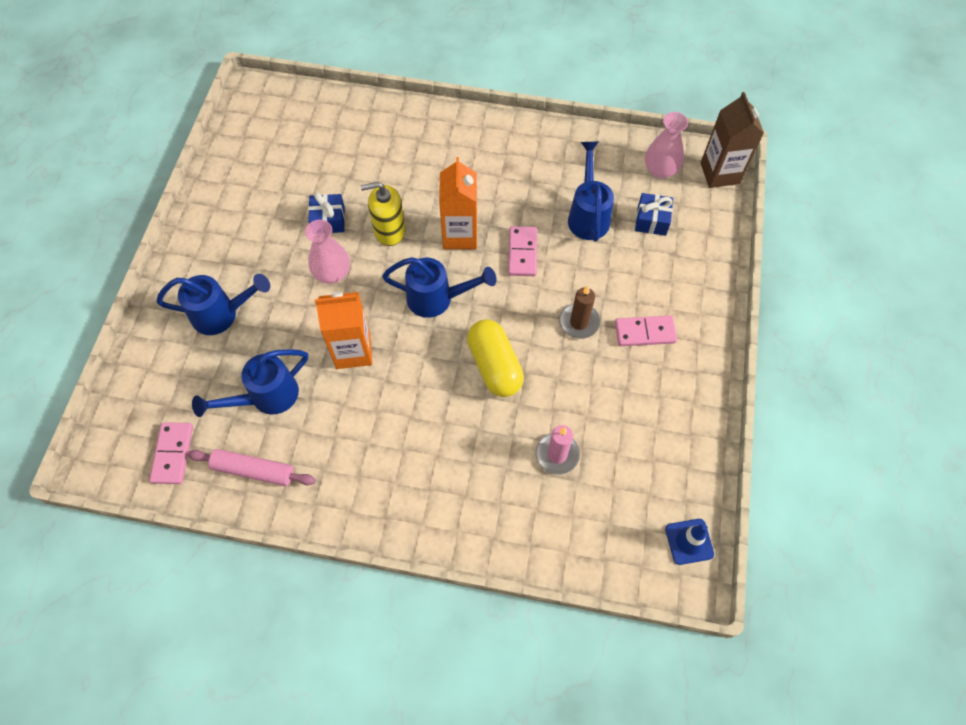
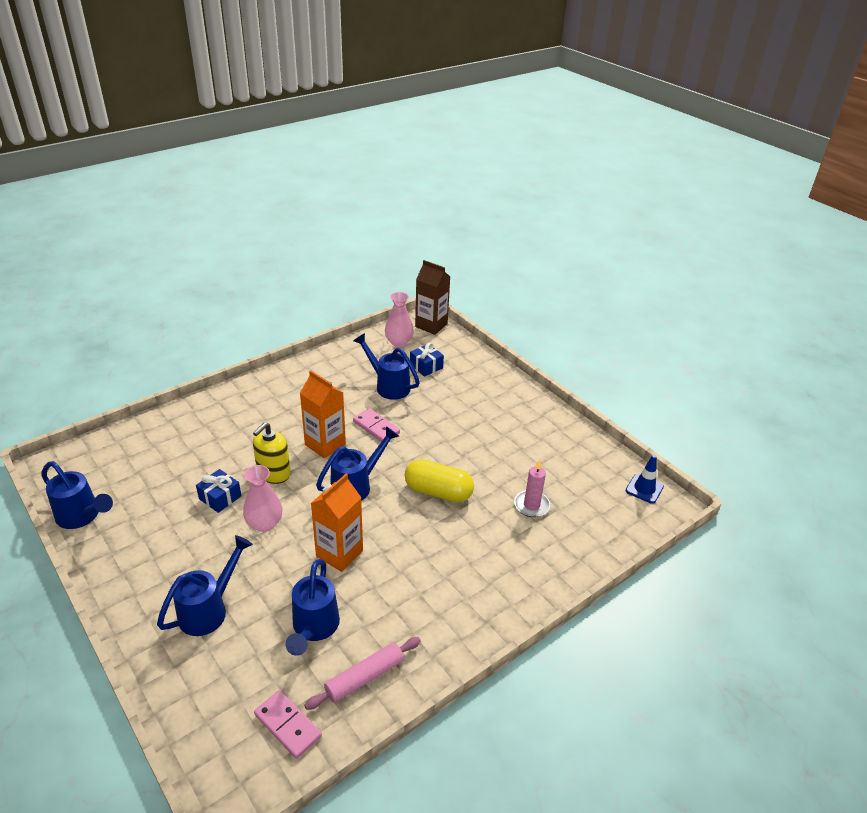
camera: 50 degrees left, 25 degrees down
(227, 158) = (82, 517): none -> blue watering can
(579, 322) = (454, 437): brown candle -> none
(645, 332) = (494, 416): pink domino -> none

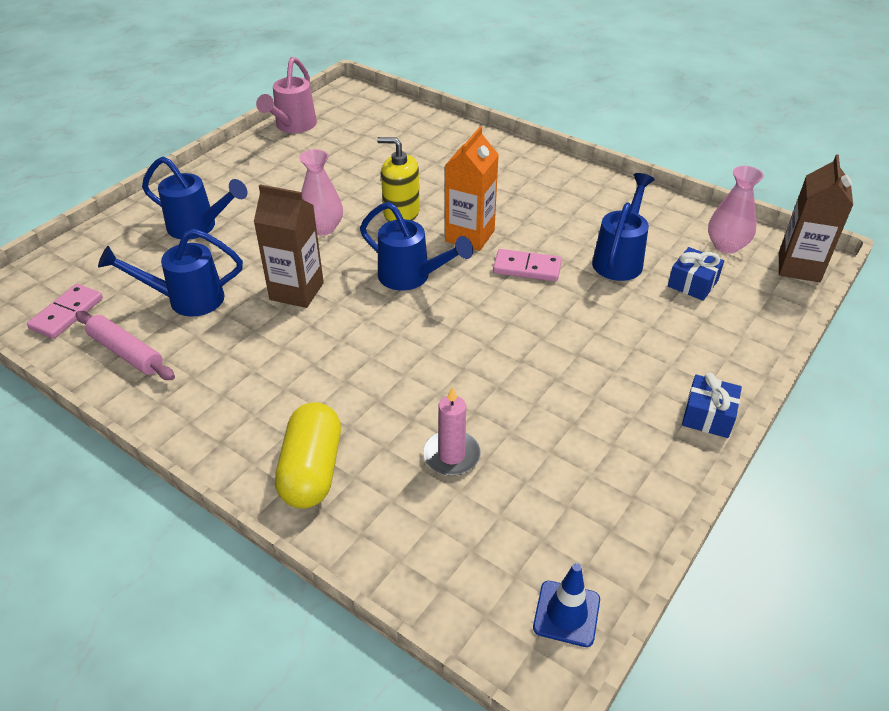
camera: 75 degrees right, 5 degrees up
(82, 517) = (292, 127): blue watering can -> pink watering can
(220, 497) = (349, 190): blue gift -> blue gift (708, 416)
(339, 553) = (296, 291): orange carton -> brown carton
(376, 427) = (527, 268): pink domino -> pink domino turned 75 degrees clockwise
(438, 492) = (434, 350): yellow capsule -> yellow capsule (312, 470)

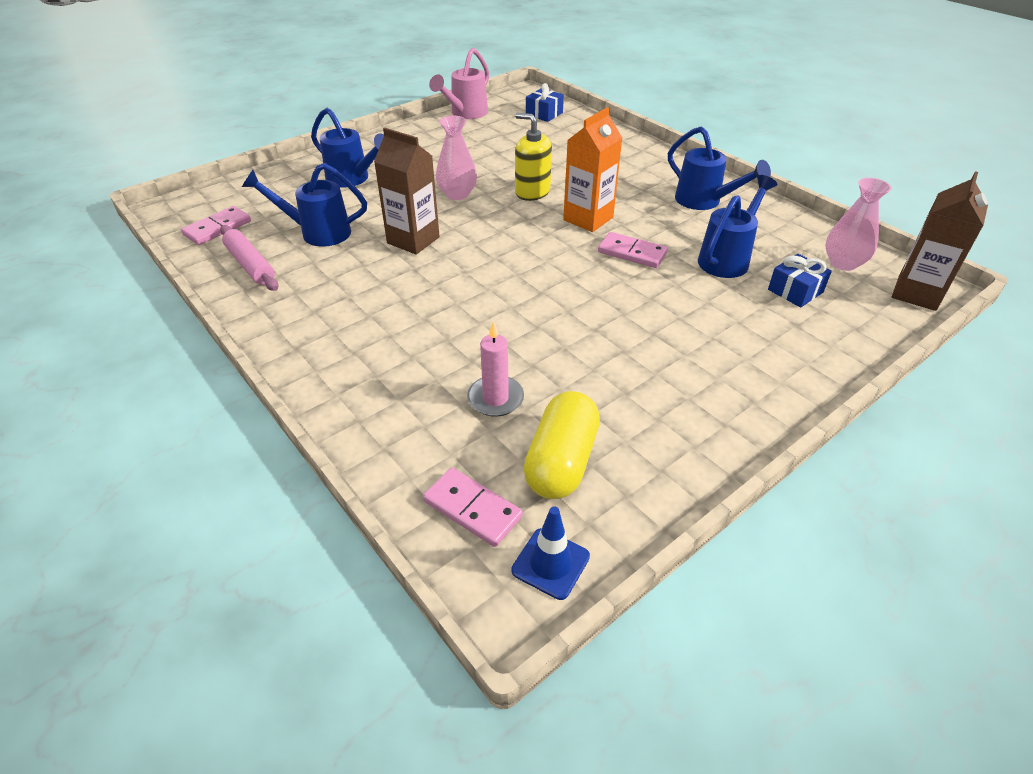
camera: 15 degrees right, 0 degrees up
(312, 470) = (363, 386): yellow capsule -> yellow capsule (561, 461)
(412, 277) = (520, 244): blue watering can -> blue watering can (704, 202)
(473, 577) = (472, 509): none -> pink domino
(708, 416) = (768, 412): blue gift -> blue gift (544, 114)

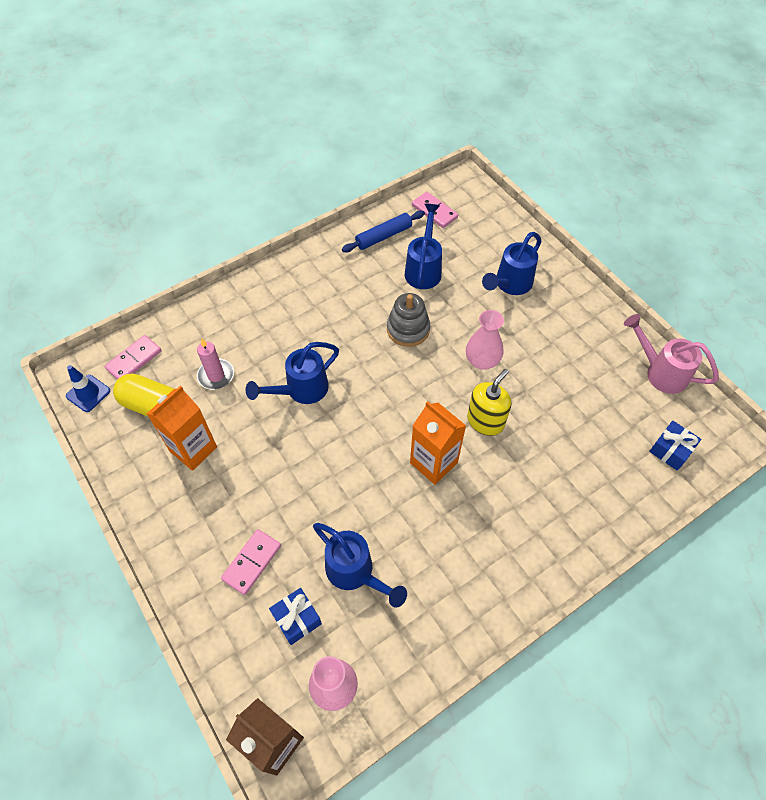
camera: 95 degrees right, 15 degrees up
(250, 265) = (383, 236): pink rolling pin -> blue rolling pin
(413, 240) = (408, 329): brown carton -> grey stacking toy
(623, 403) = (193, 449): none -> orange carton
(632, 253) = (373, 490): pink domino -> pink domino (252, 562)
(704, 202) = (461, 581): blue watering can -> blue watering can (300, 390)

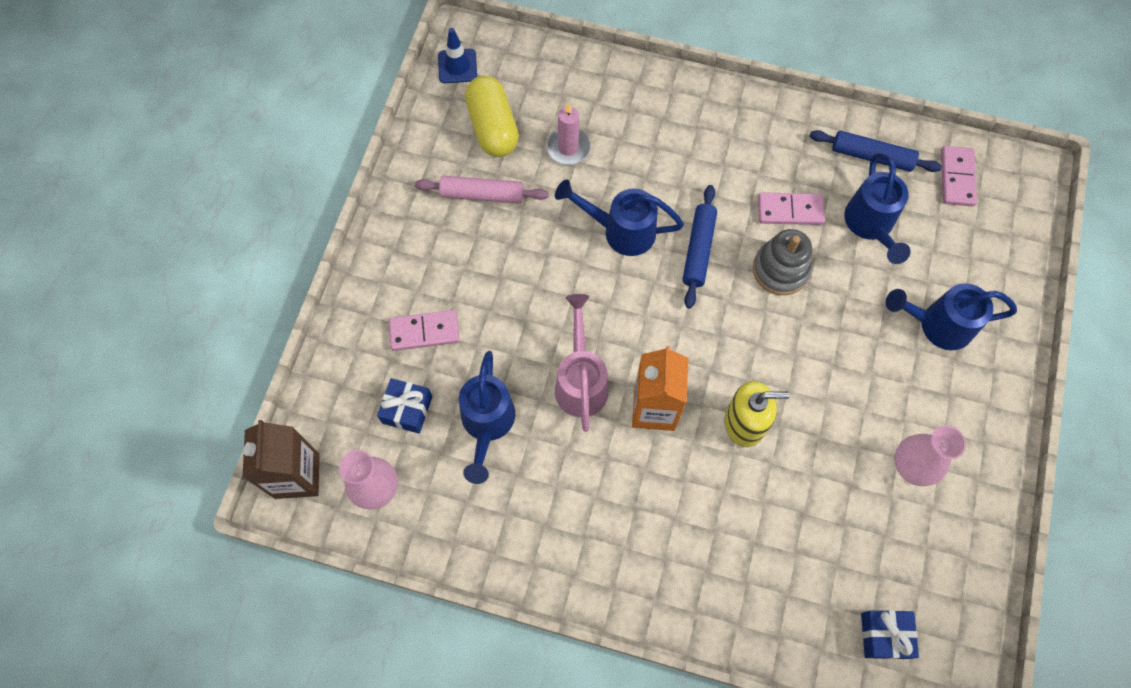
camera: 50 degrees right, 10 degrees up
(134, 360) = (521, 70): pink domino -> pink domino (790, 210)
(193, 449) = (482, 194): orange carton -> pink rolling pin
(355, 360) = (698, 250): none -> blue rolling pin
(424, 268) = (870, 226): blue watering can -> blue watering can turned 120 degrees clockwise
(482, 361) = (812, 368): pink vase -> pink vase (913, 465)
(660, 372) = (977, 561): pink watering can -> pink watering can (581, 380)

